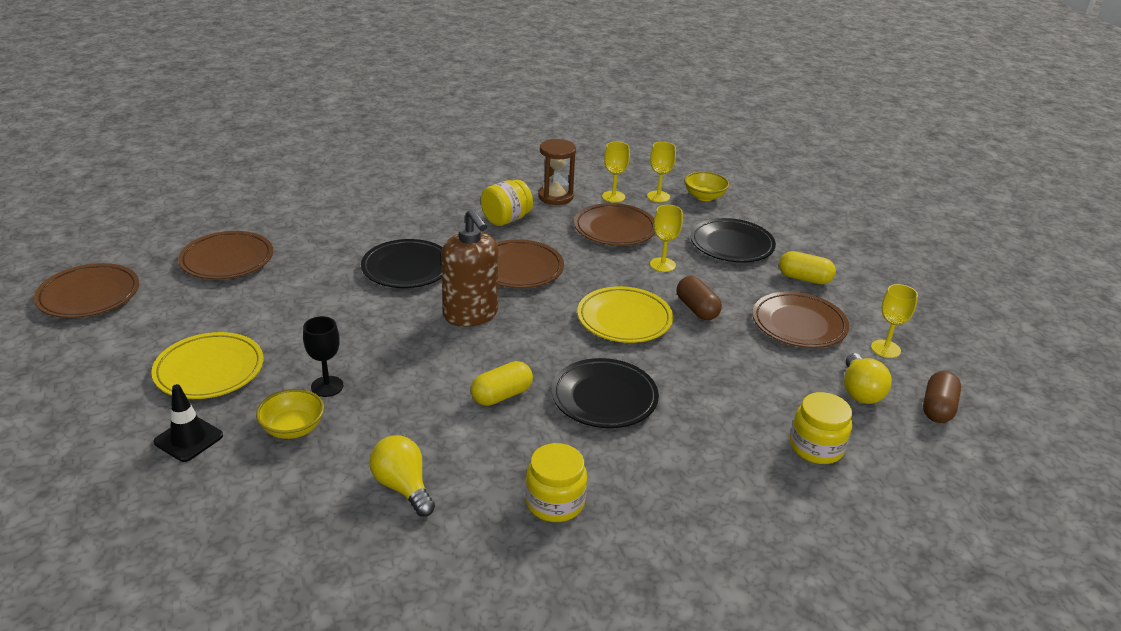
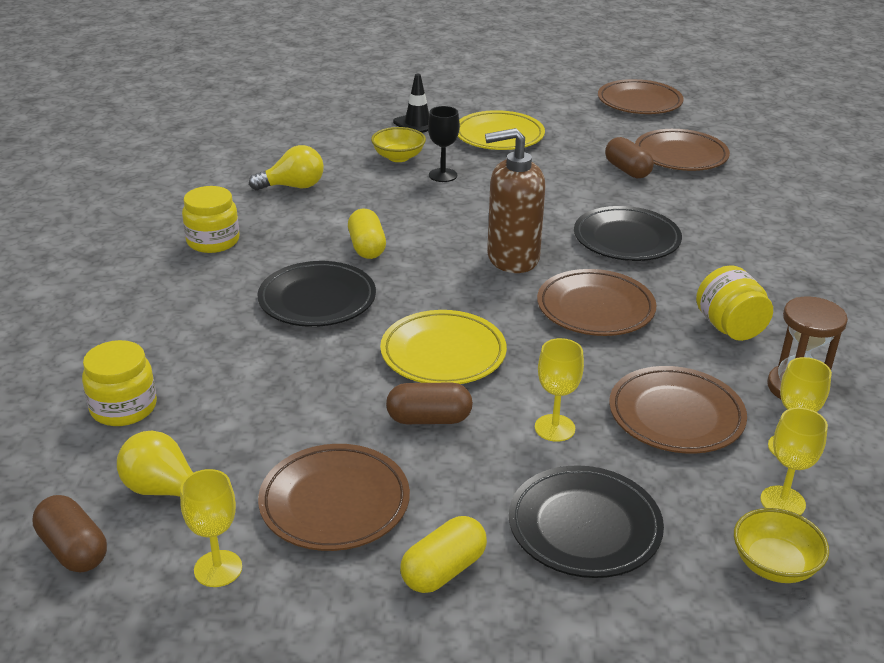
camera: 115 degrees right, 0 degrees up
(271, 283) = (627, 170): none -> brown capsule

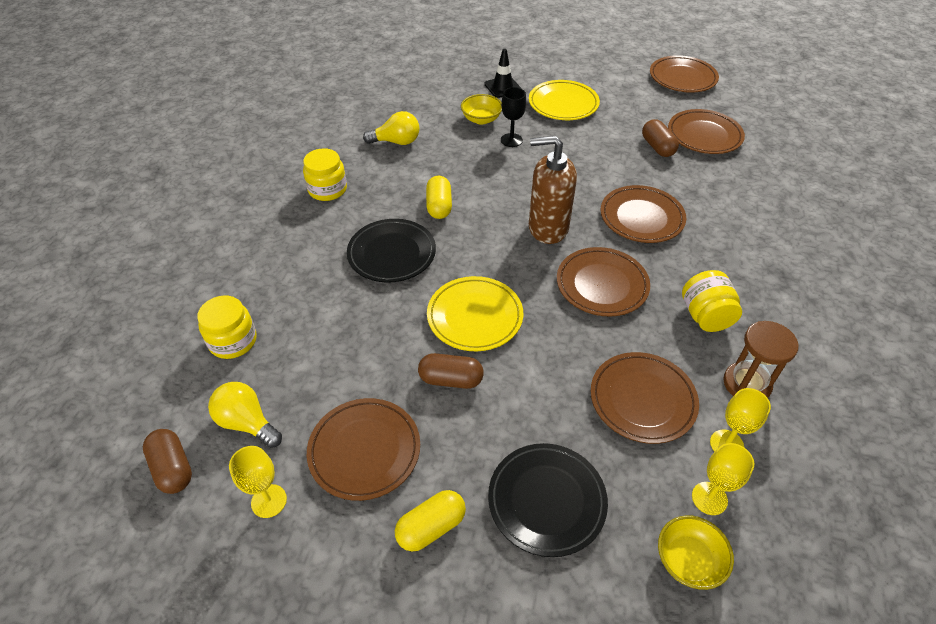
camera: 10 degrees right, 15 degrees up
(554, 428) = (544, 400): yellow goblet -> none
(626, 239) = (641, 217): black plate -> brown plate

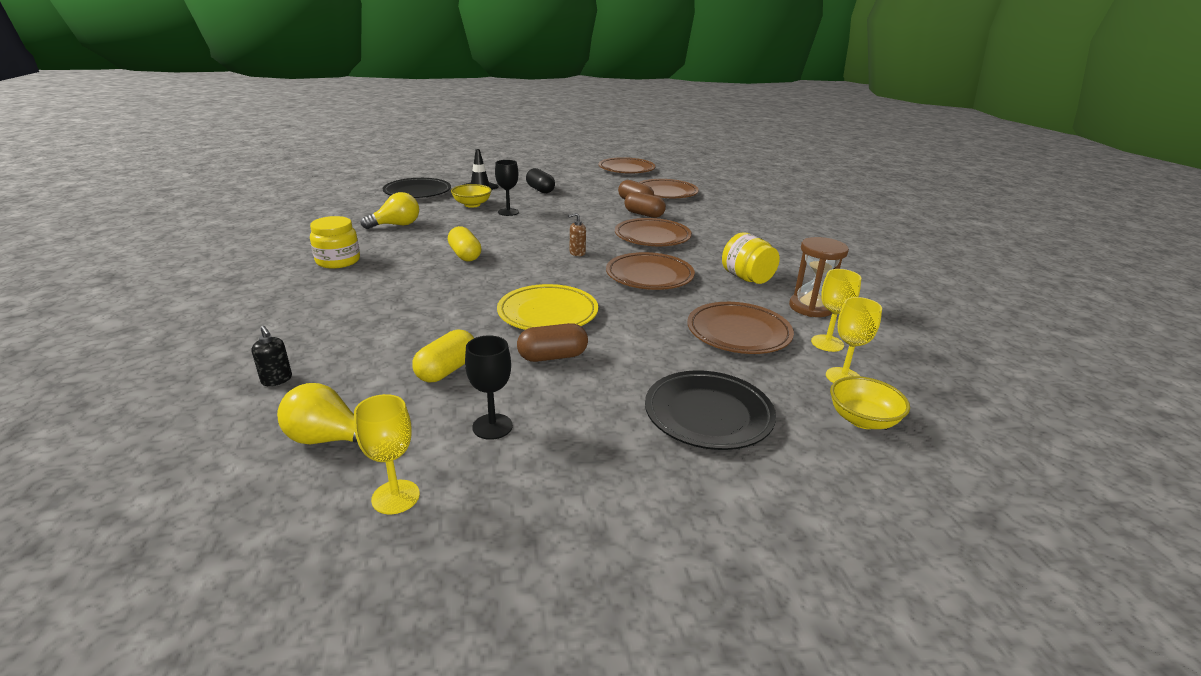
camera: 25 degrees left, 20 degrees down
(172, 468) = (239, 504): brown capsule -> brown capsule (644, 214)
(233, 341) = (277, 380): yellow jar -> black soap dispenser
(364, 451) = (492, 426): brown plate -> black goblet
(392, 254) = (435, 289): black plate -> black plate (417, 192)
(431, 527) = (607, 464): yellow capsule -> yellow capsule (447, 370)
(547, 228) = (577, 253): brown soap dispenser -> brown soap dispenser, size x0.40
(563, 104) = (540, 190): yellow plate -> black capsule

